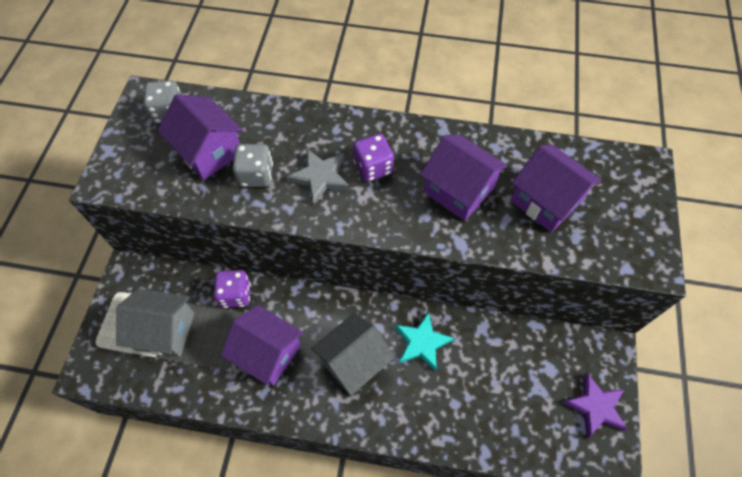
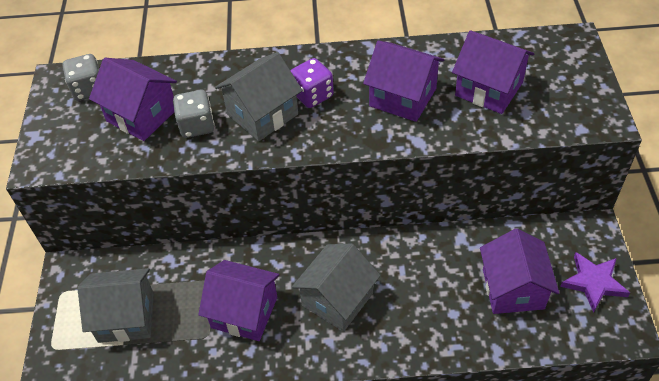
camera: 10 degrees left, 10 degrees down
(236, 295) = (193, 265): purple dice -> none
(320, 177) = (262, 114): grey star -> grey house
(421, 343) = (403, 265): turquoise star -> none
(517, 393) = (513, 289): none -> purple house

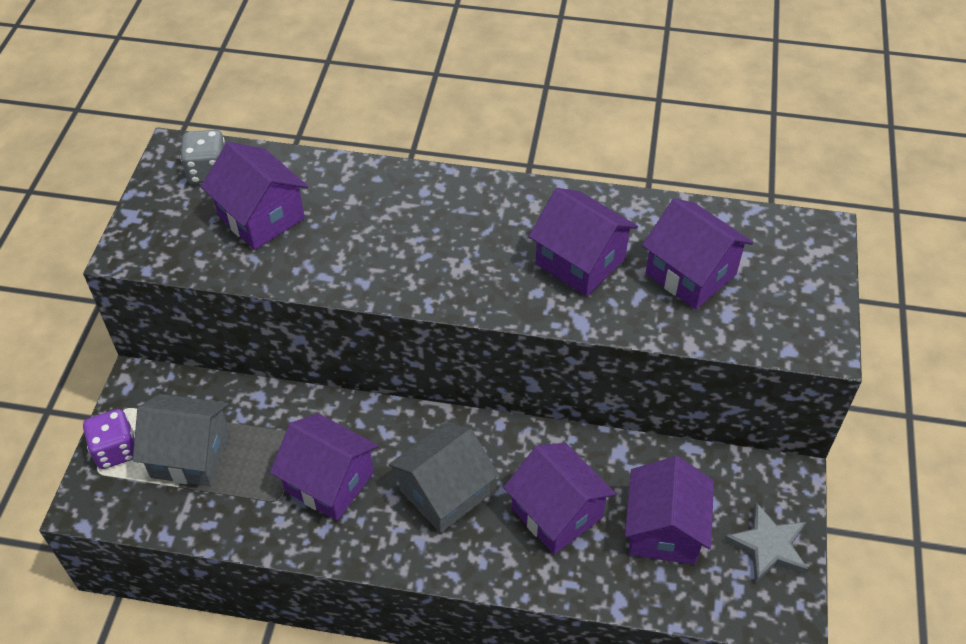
camera: 10 degrees right, 0 degrees up
(197, 126) = (321, 244): grey dice -> none
(262, 114) = (403, 246): grey house -> none
(313, 95) = (471, 235): purple dice -> purple dice (116, 450)
(428, 295) = (557, 513): none -> purple house
(593, 282) = (768, 546): purple star -> grey star

